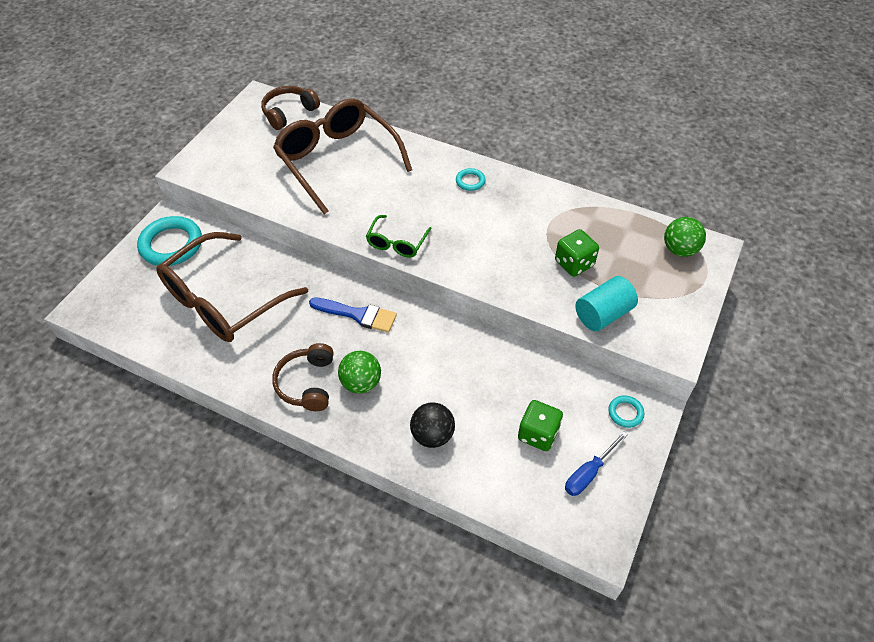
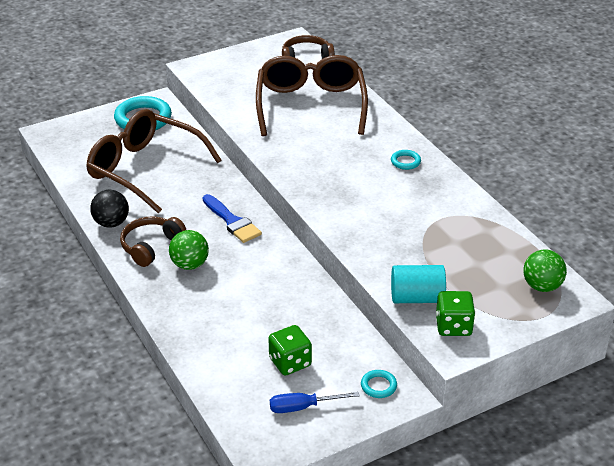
camera: 35 degrees right, 15 degrees down
(223, 300) = (144, 169): brown glasses -> brown glasses turned 45 degrees clockwise
(397, 243) = (298, 178): green glasses -> none
(432, 435) = (208, 322): black ball -> black ball (111, 223)
(574, 263) = (432, 254): green dice -> green dice (453, 326)

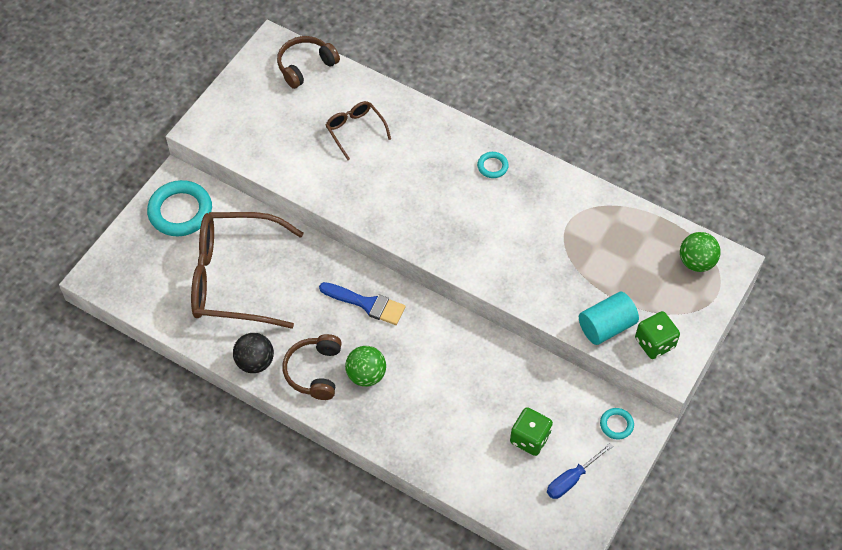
camera: 30 degrees left, 20 degrees up
(311, 105) = (355, 130): brown glasses -> brown glasses, size x0.47

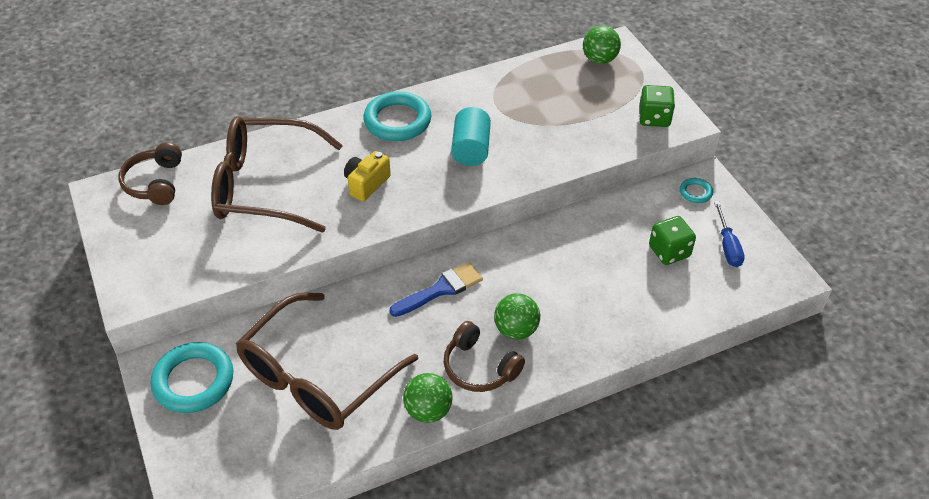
camera: 55 degrees left, 10 degrees down
(255, 362) = (428, 410): black ball -> green ball
(355, 130) = (264, 186): brown glasses -> brown glasses, size x2.15
(408, 190) = (366, 184): none -> yellow camera
(492, 166) = (397, 121): turquoise ring -> turquoise ring, size x2.08
(606, 326) = (616, 136): turquoise cylinder -> turquoise cylinder (471, 149)

